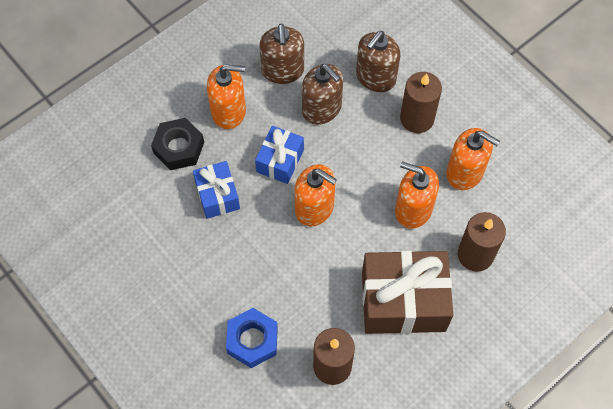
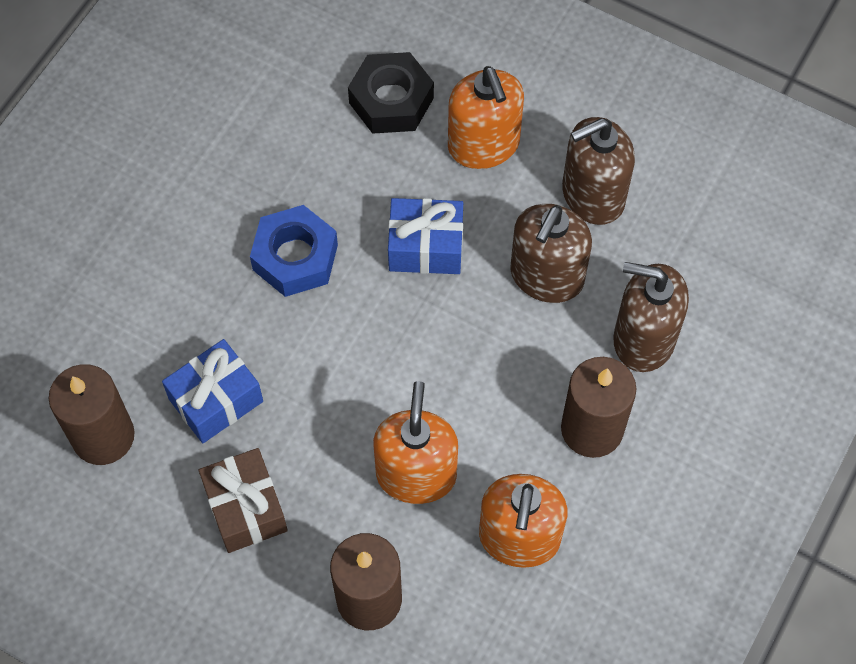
camera: 70 degrees right, 0 degrees up
(217, 195) = (330, 181): blue gift -> blue gift (216, 400)
(252, 340) = (110, 311): blue nut -> blue nut (295, 257)
(314, 208) = (362, 324): orange soap dispenser -> none
(403, 301) = (245, 508): brown gift -> brown gift, size x0.55

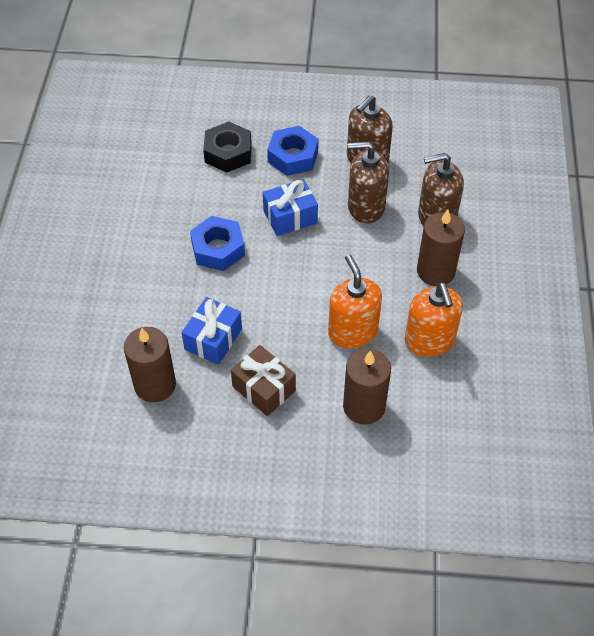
camera: 25 degrees left, 10 degrees down
(483, 145) = (293, 156): orange soap dispenser -> blue nut
(546, 276) = (366, 207): brown soap dispenser -> brown soap dispenser turned 90 degrees clockwise

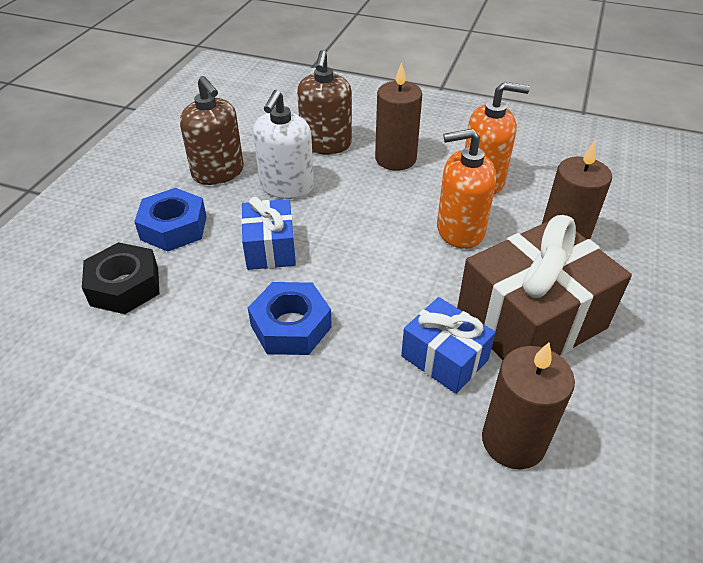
camera: 75 degrees left, 10 degrees down
(264, 388) = (531, 320): brown gift -> brown gift, size x1.81
(366, 207) = (286, 187): brown soap dispenser -> white soap dispenser

